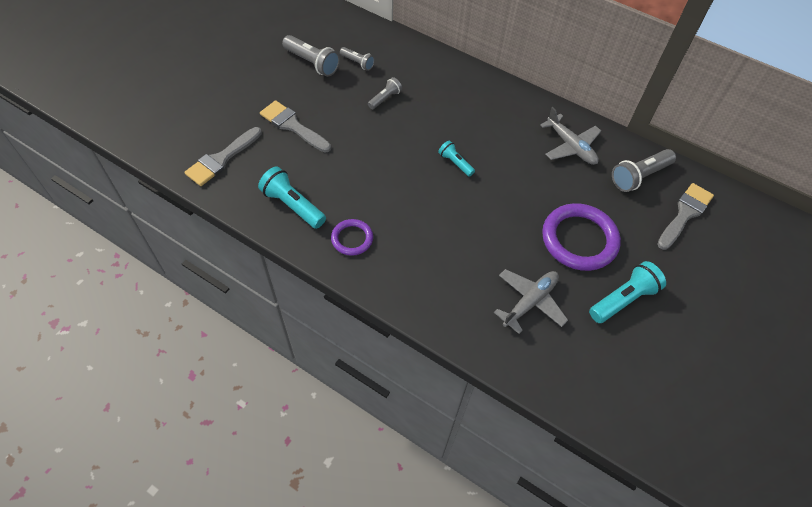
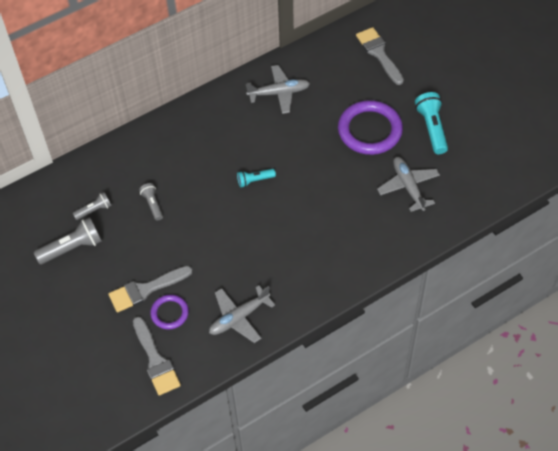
camera: 60 degrees left, 0 degrees up
(293, 205) = (239, 317): turquoise flashlight -> grey plane
(352, 239) = (295, 284): purple ring -> purple ring (169, 313)
(639, 176) = (331, 63): grey flashlight -> none

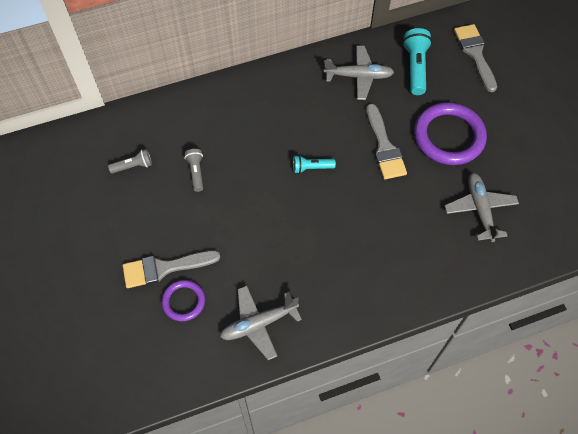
camera: 10 degrees right, 5 degrees up
(72, 248) = (99, 203): grey flashlight -> none
(155, 360) = (154, 354): grey brush -> grey brush (384, 147)
(432, 128) = (518, 147): turquoise flashlight -> turquoise flashlight (415, 67)

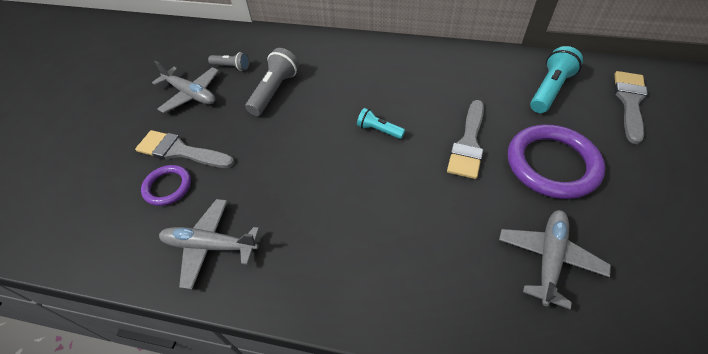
camera: 35 degrees right, 10 degrees down
(196, 172) = (274, 91): grey flashlight -> grey flashlight, size x1.69
(359, 76) = (482, 76): grey plane -> grey plane (191, 94)

